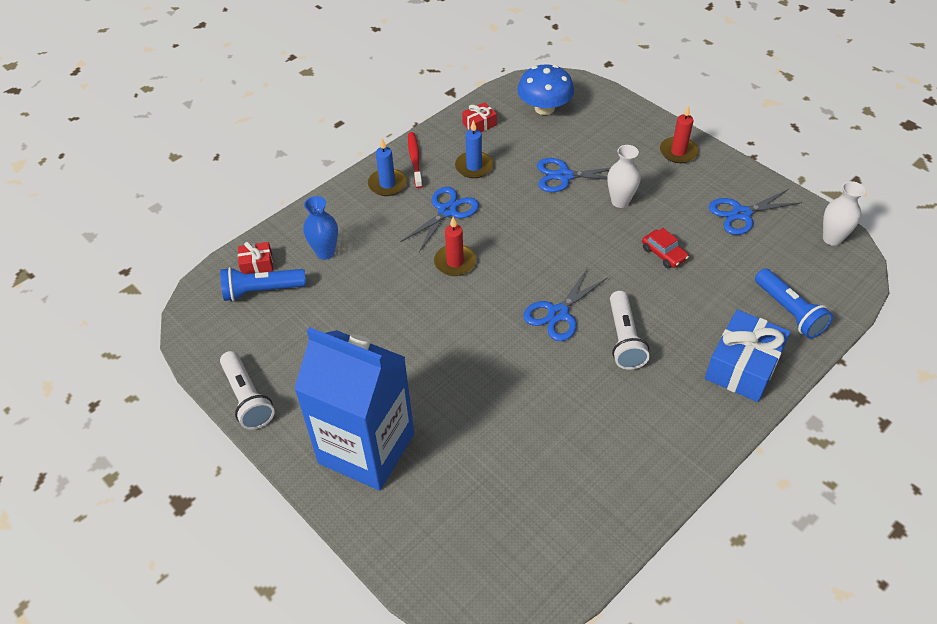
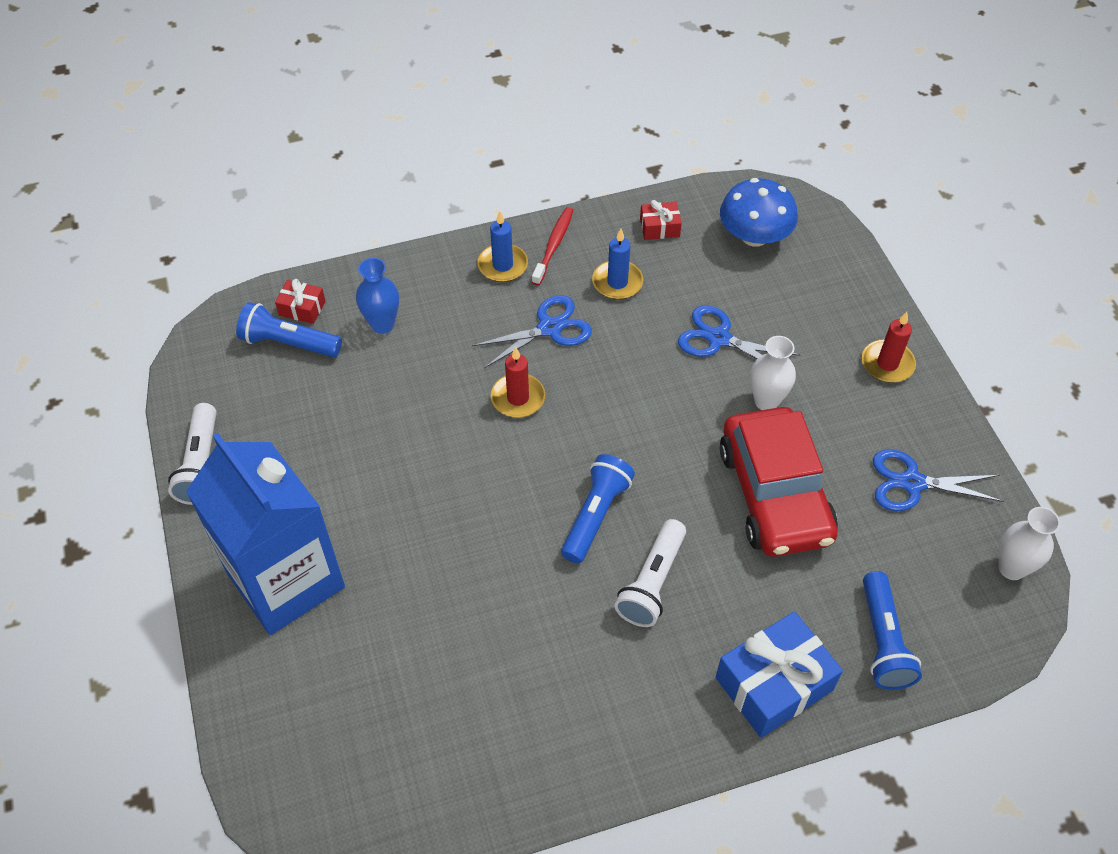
camera: 25 degrees right, 5 degrees up
(558, 313) = (595, 515): blue scissors -> blue flashlight
(664, 254) = (775, 494): red car -> red car, size x2.49

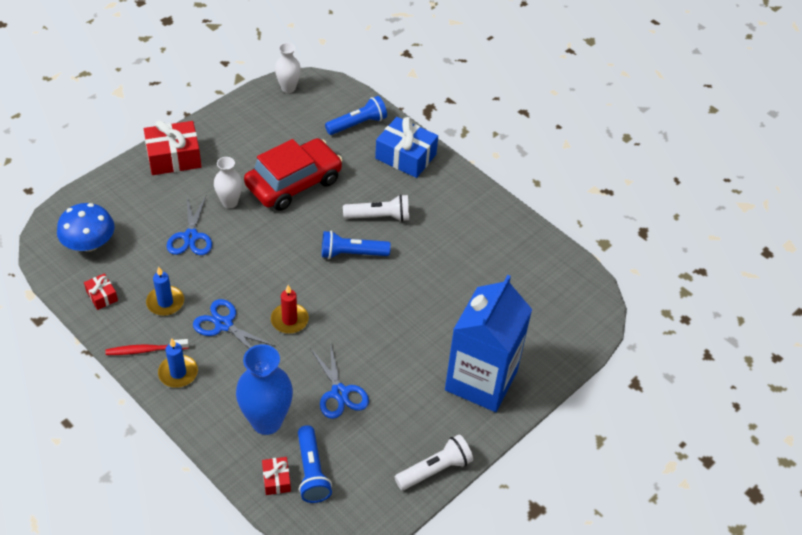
camera: 120 degrees left, 5 degrees down
(382, 324) = (266, 421): blue vase -> blue vase, size x1.68
(887, 364) = (174, 157): red candle -> red gift
(912, 483) = (255, 131): blue scissors -> blue scissors (339, 393)

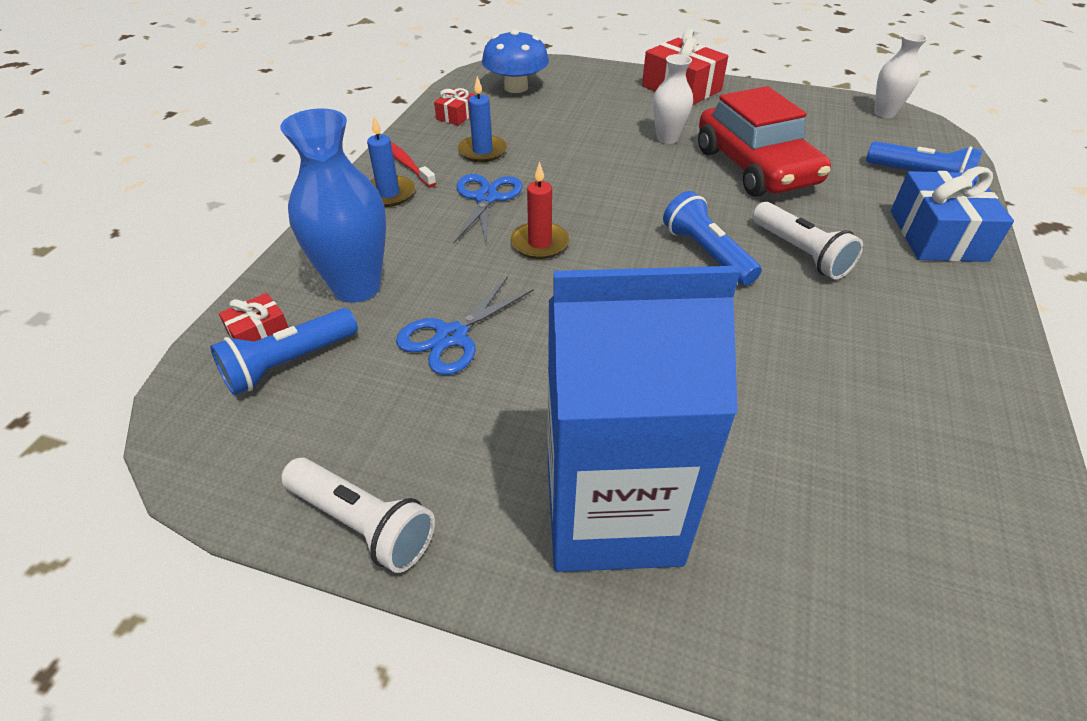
camera: 65 degrees right, 5 degrees down
(190, 236) = (589, 133): blue scissors -> none
(294, 183) = (755, 167): red car -> red car turned 45 degrees clockwise

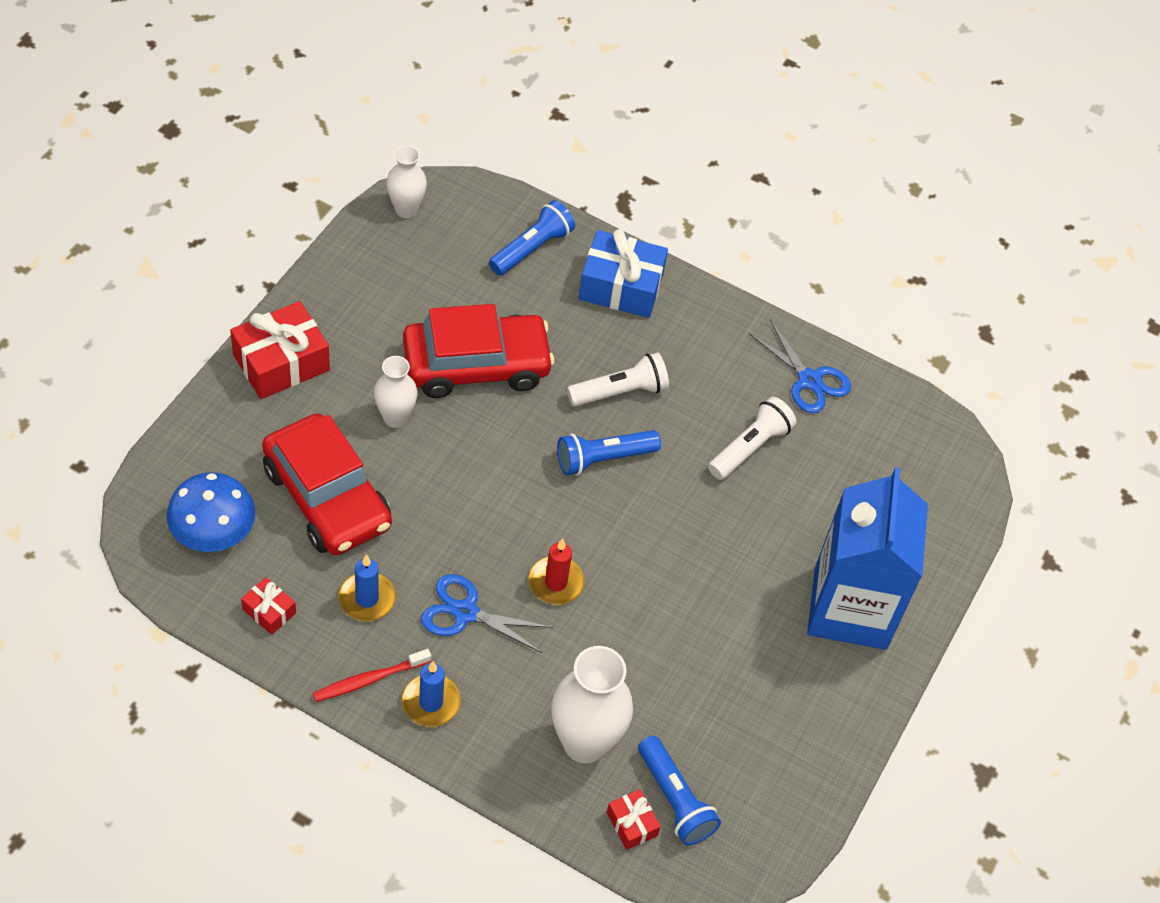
camera: 85 degrees left, 10 degrees up
(356, 287) = (584, 743): blue vase -> white vase
(363, 523) = (836, 753): white flashlight -> white flashlight (750, 447)
(452, 336) = (667, 675): blue scissors -> blue scissors (809, 380)
(570, 122) = (327, 497): none -> red car

